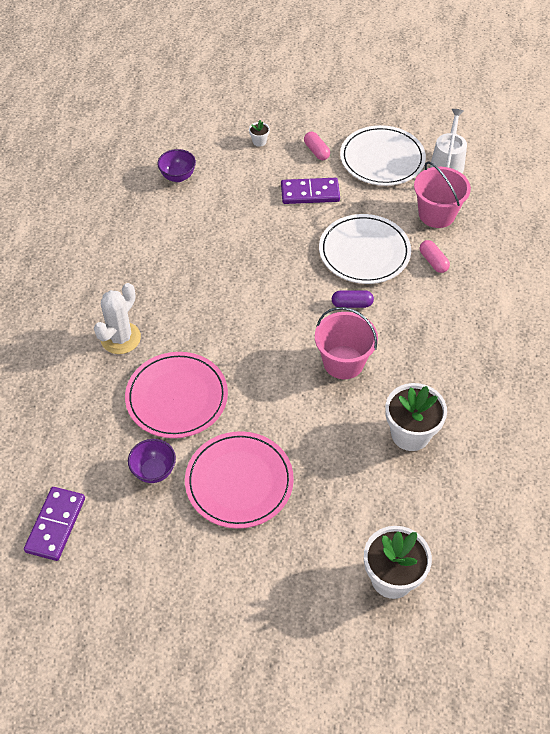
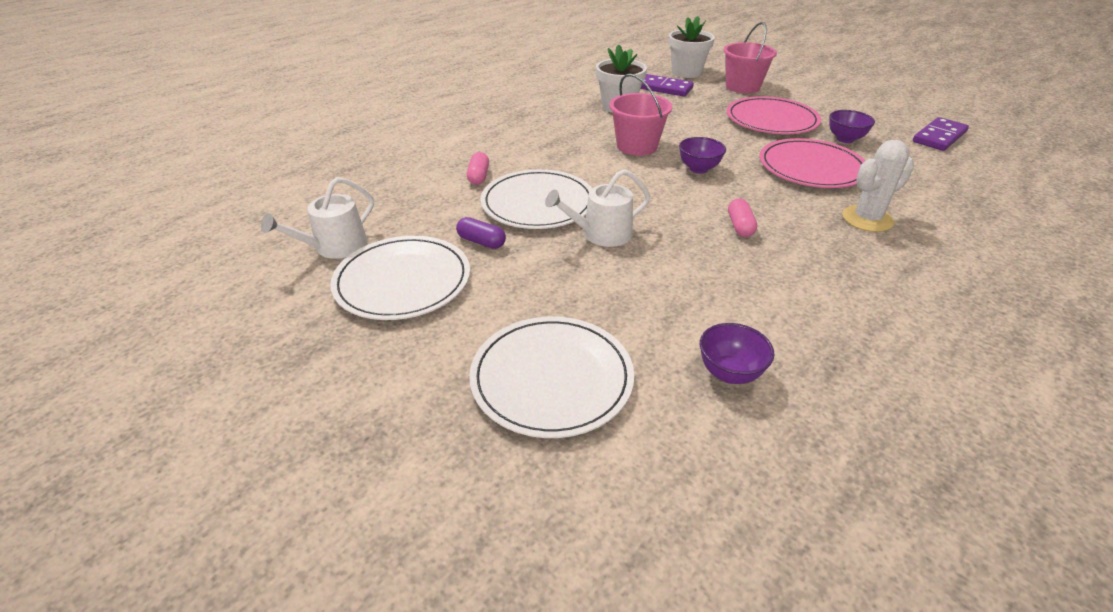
camera: 150 degrees left, 15 degrees down
(259, 141) = (551, 378): white flower pot -> white plate
(272, 350) = (698, 169): none -> purple bowl
(299, 241) = (601, 234): none -> white watering can
(310, 193) = (541, 276): purple domino -> purple domino (663, 88)
(316, 151) = (477, 326): pink capsule -> pink capsule (740, 226)
(352, 304) = (593, 174): purple capsule -> purple capsule (481, 242)
(436, 214) = (422, 207): pink bucket -> pink bucket (742, 87)

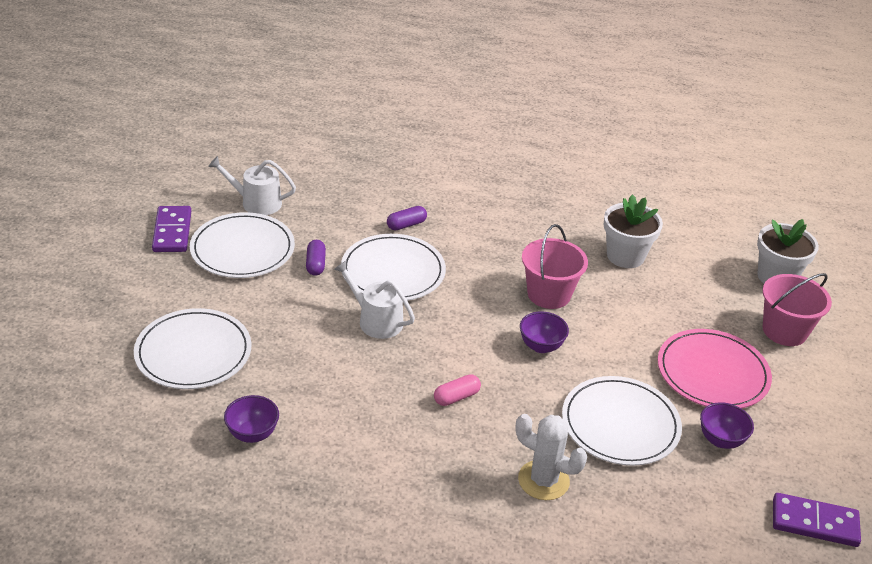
camera: 55 degrees right, 0 degrees up
(479, 176) = (406, 225): pink capsule -> purple capsule
(663, 88) = (709, 272): purple domino -> purple domino (172, 232)
(811, 167) = (620, 424): pink plate -> white plate

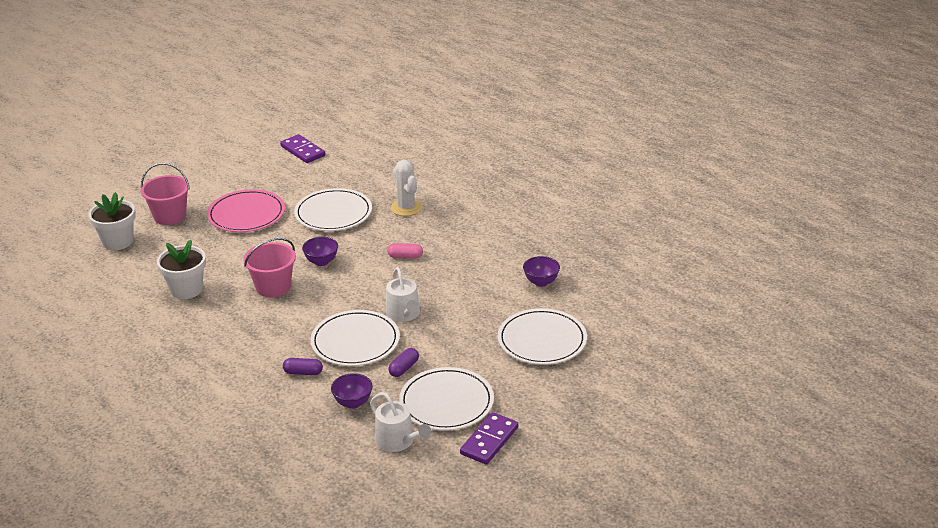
camera: 140 degrees left, 5 degrees down
(721, 440) = (293, 189): purple bowl -> purple bowl (353, 403)

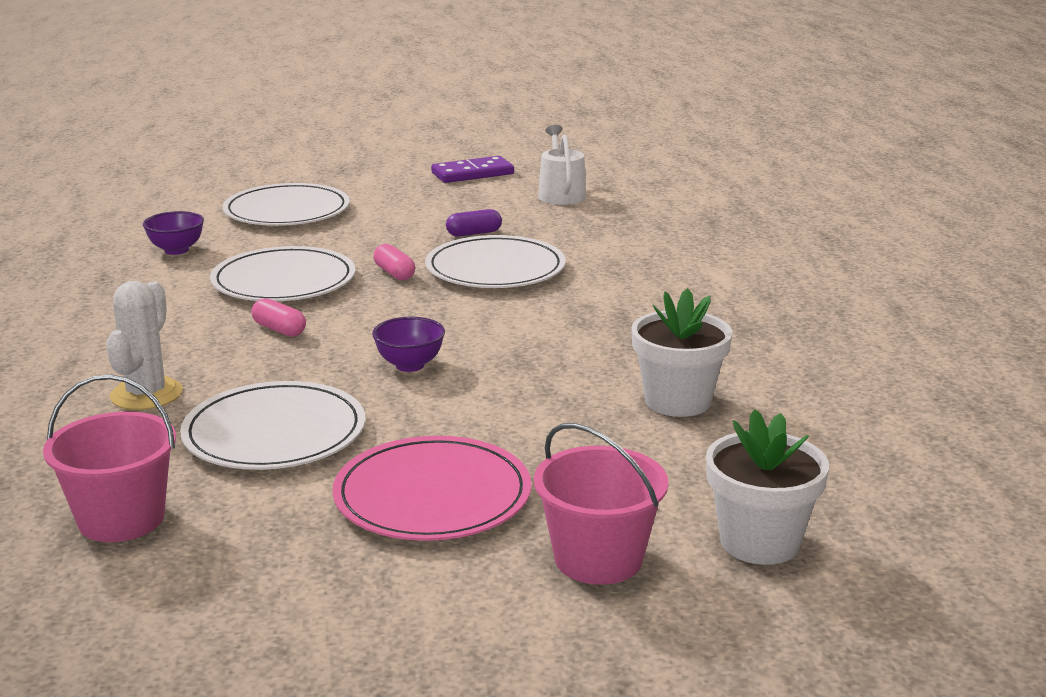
camera: 145 degrees left, 10 degrees down
(273, 287) = (529, 358): pink bucket -> pink bucket (121, 519)
(302, 151) = (104, 611): purple domino -> none
(303, 372) = (598, 262): purple capsule -> none
(353, 403) = (571, 227): purple bowl -> none
(404, 314) = (394, 273): white watering can -> pink capsule
(446, 402) = (470, 202): white plate -> white plate (284, 281)

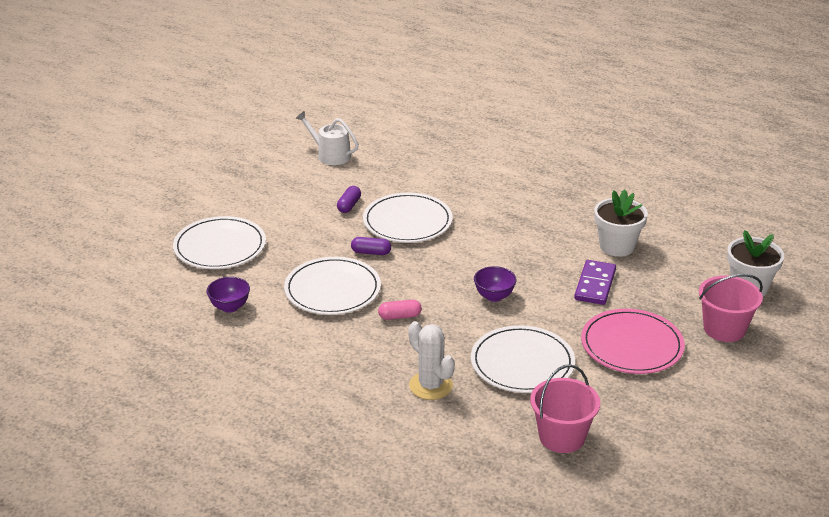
camera: 50 degrees left, 10 degrees up
(394, 273) = (371, 252): pink capsule -> purple capsule
(472, 173) = (253, 164): purple domino -> purple domino (595, 285)

